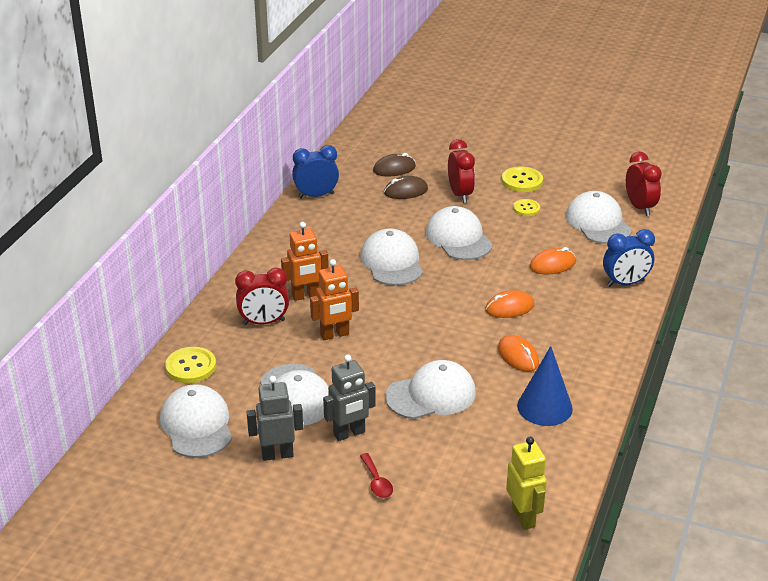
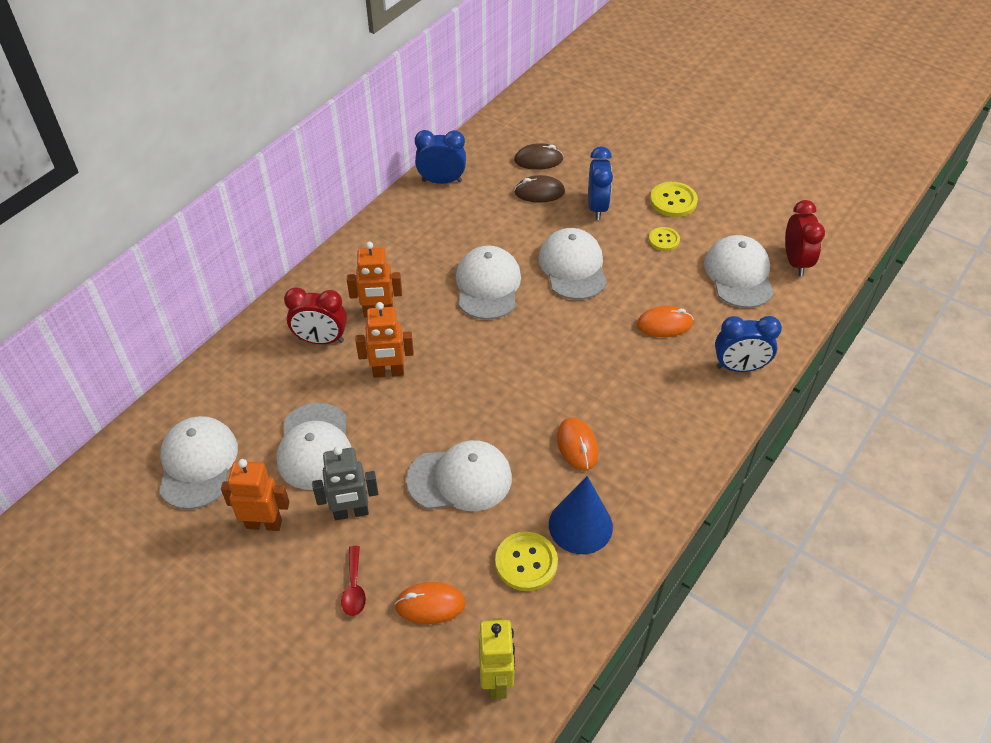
camera: 15 degrees right, 15 degrees up
(191, 367) = (223, 383): yellow button -> yellow button (526, 562)
(277, 454) = (264, 523): grey robot -> orange robot
(460, 194) = (597, 207): red clock -> blue clock
(509, 308) = (593, 375): orange mouse -> orange mouse (430, 604)

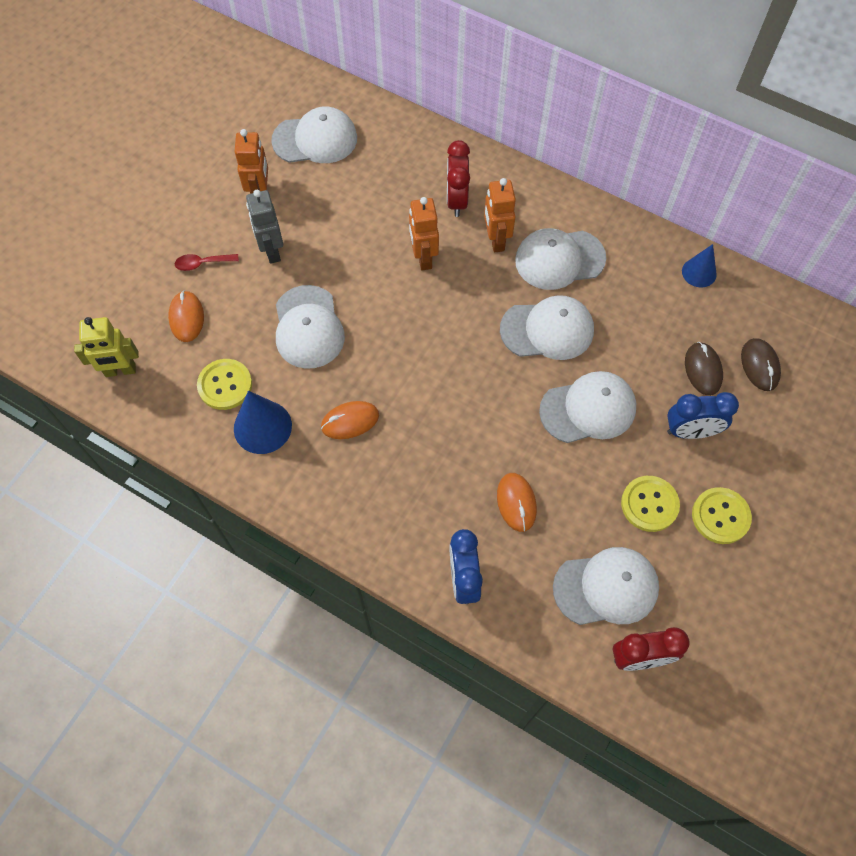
camera: 85 degrees right, 15 degrees up
(315, 446) = (337, 215): white cap -> white cap (559, 259)
(441, 181) = (699, 272): blue clock -> blue cone
(664, 240) = (649, 504): yellow button -> yellow button, size x1.57

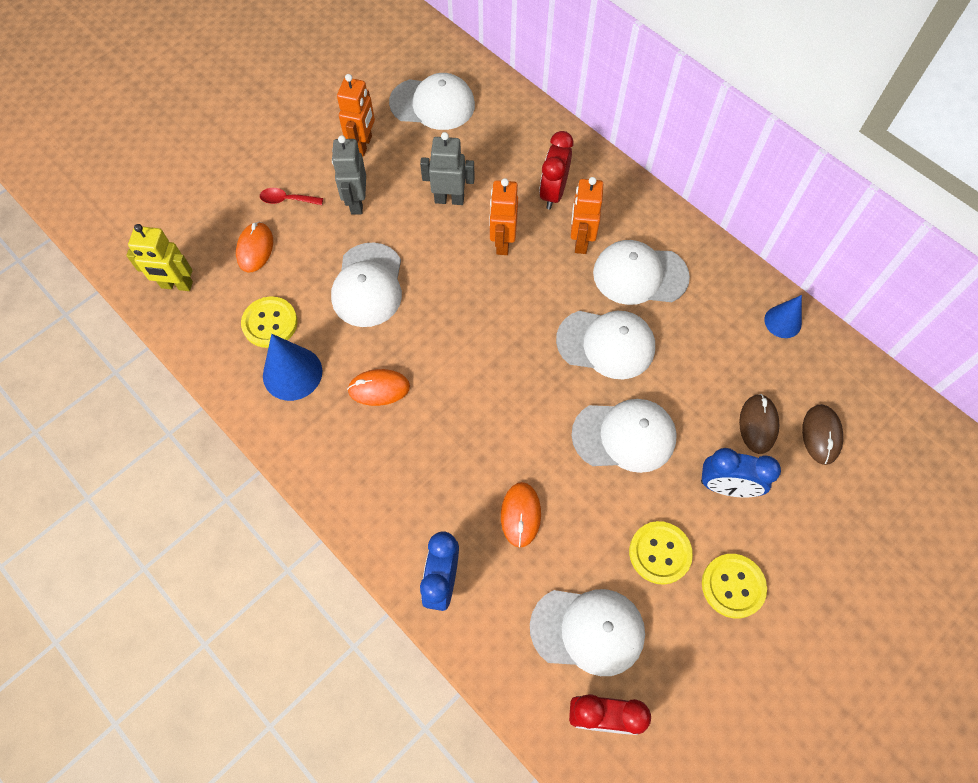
camera: 15 degrees right, 0 degrees up
(360, 228) = (449, 199): none -> grey robot

